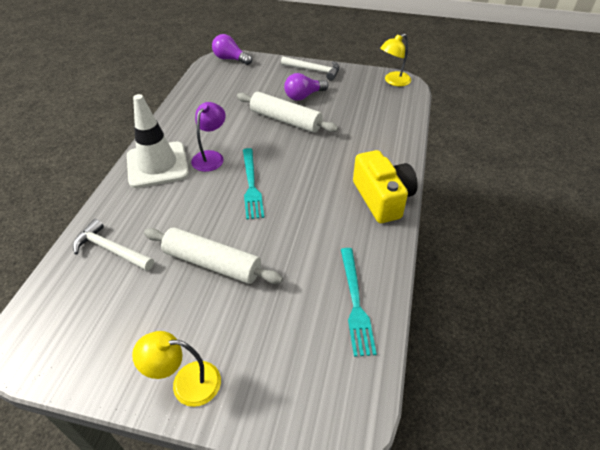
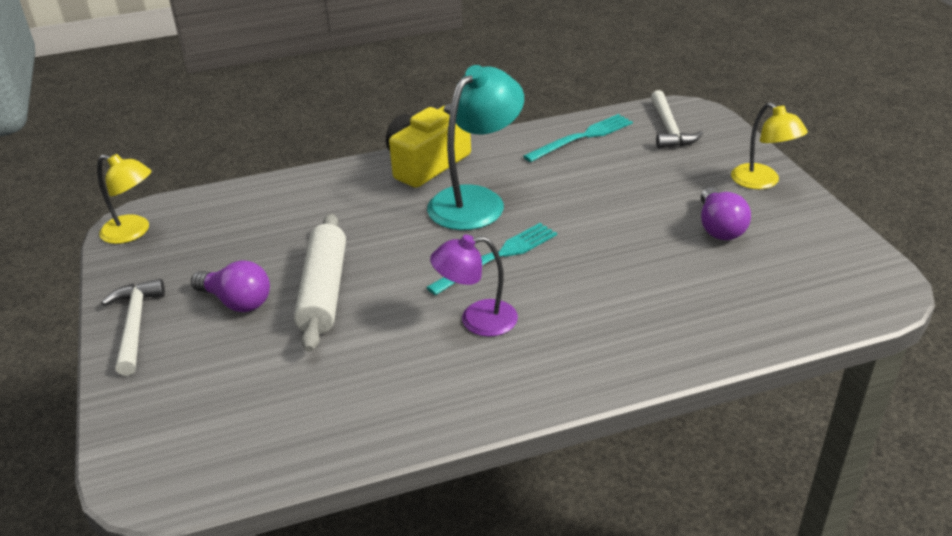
camera: 120 degrees left, 10 degrees down
(111, 249) = (719, 308): white hammer -> white hammer (669, 128)
(157, 165) = (547, 363): white traffic cone -> none
(212, 263) = (641, 227): white rolling pin -> none
(230, 59) = (137, 466): purple light bulb -> purple light bulb (719, 228)
(316, 202) = (476, 200): none -> turquoise lamp

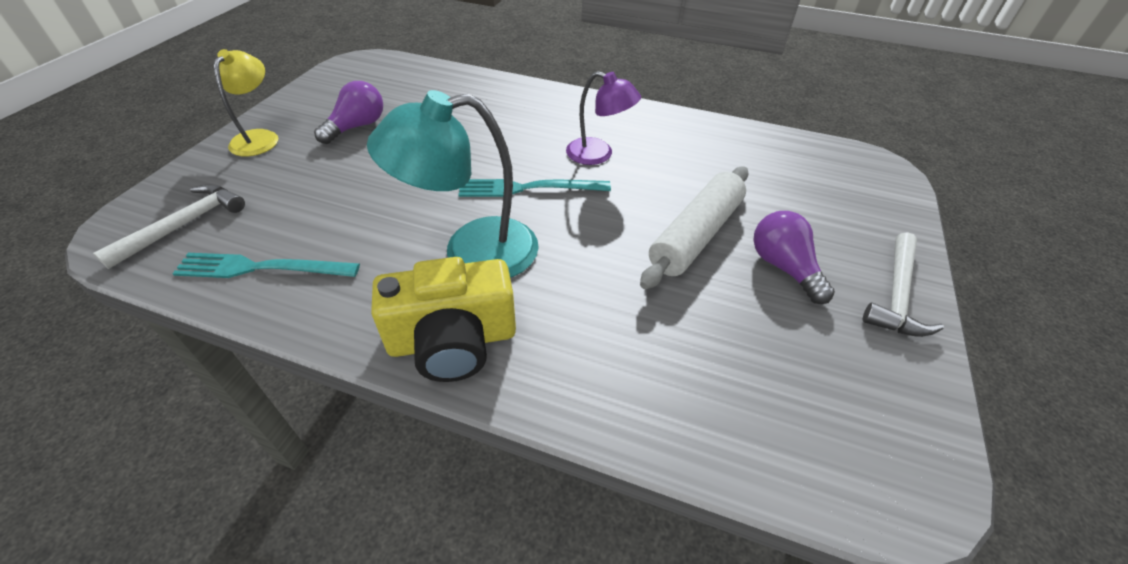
camera: 145 degrees left, 10 degrees up
(133, 232) = (907, 462): yellow lamp -> none

